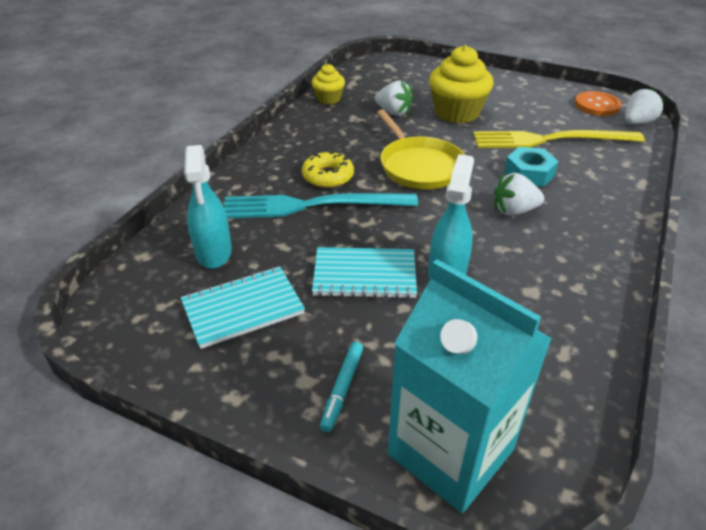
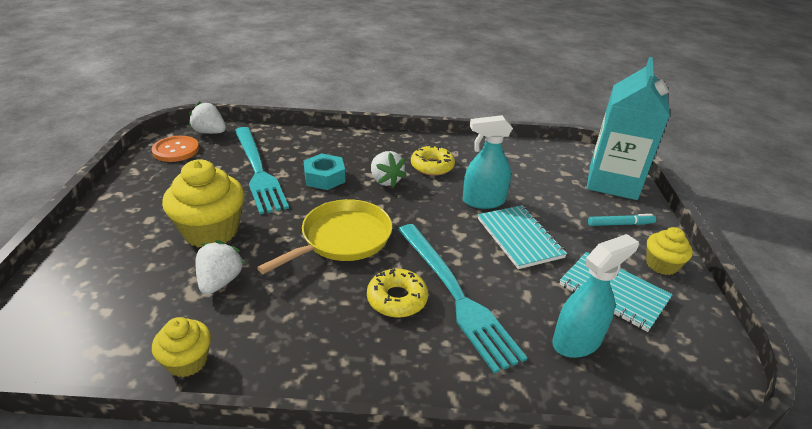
camera: 115 degrees left, 5 degrees down
(248, 381) = (661, 265): none -> yellow cupcake
(542, 255) = (432, 166): none -> yellow donut
(550, 140) = (258, 170): yellow fork -> turquoise fork

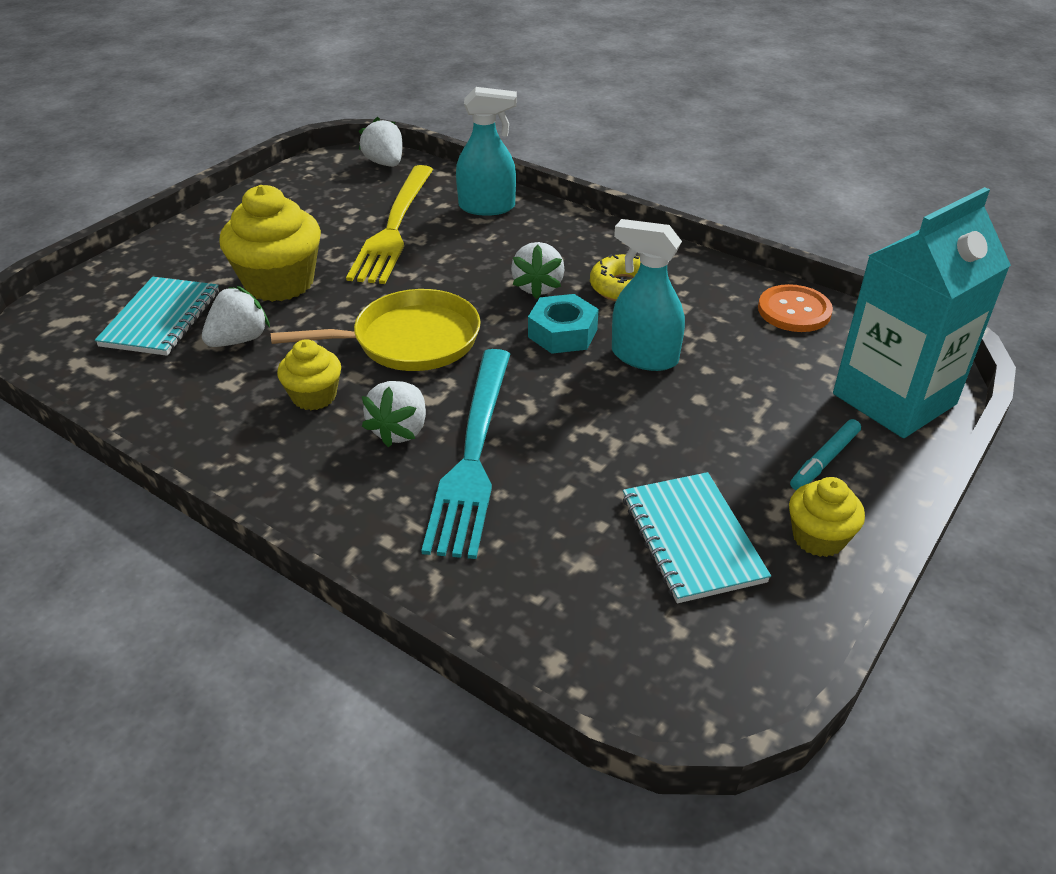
camera: 35 degrees right, 5 degrees up
(176, 150) = (328, 176): orange button -> orange button (794, 311)
(187, 361) = (142, 405): yellow cupcake -> yellow cupcake (314, 396)
(258, 170) = (394, 227): turquoise fork -> yellow fork
(324, 177) = (464, 259): turquoise nut -> turquoise nut (562, 333)
(397, 299) = (400, 430): yellow donut -> white strawberry
(519, 238) = (639, 421): turquoise notebook -> turquoise notebook (161, 319)
(577, 341) = (565, 569): turquoise spray bottle -> turquoise spray bottle (487, 207)
(620, 224) = (824, 460): turquoise marker -> turquoise marker turned 105 degrees clockwise

